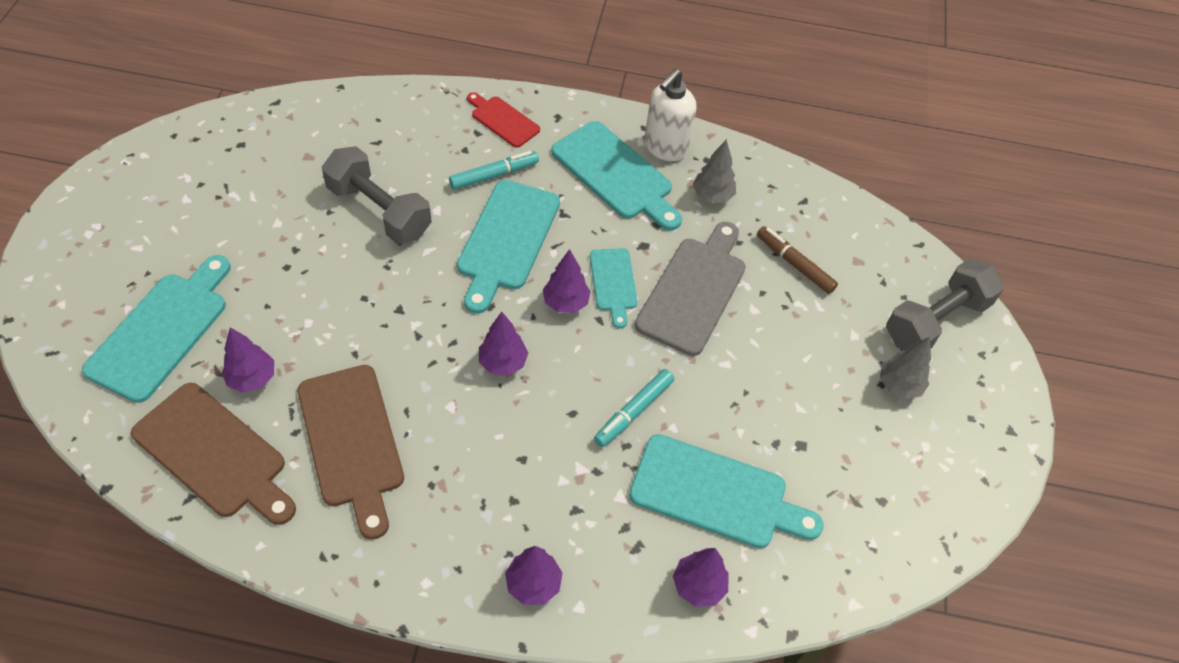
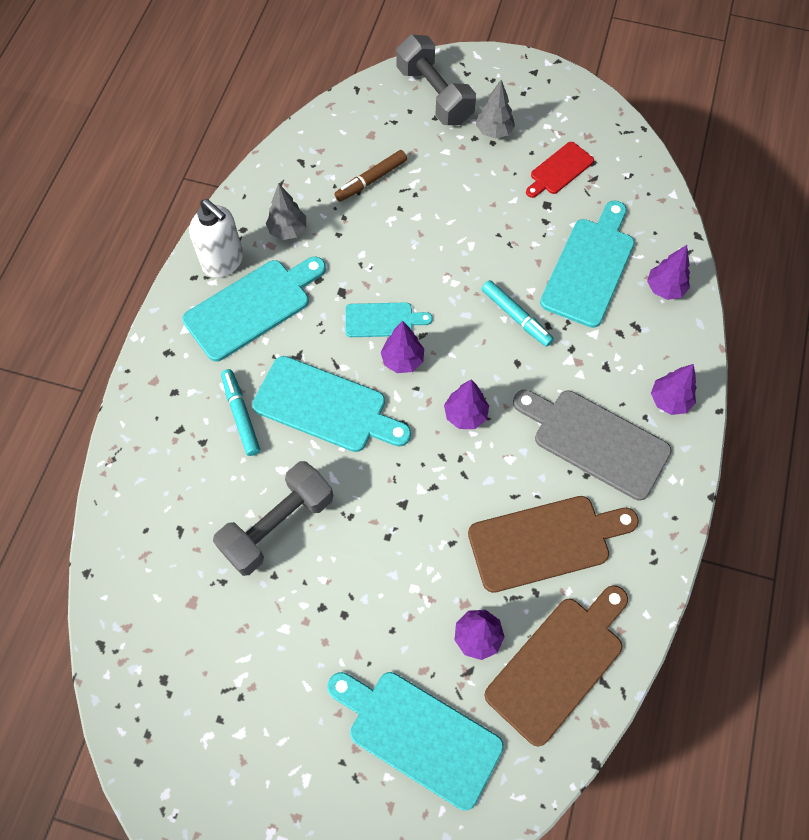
camera: 80 degrees left, 10 degrees up
(503, 120) = (165, 404): red cutting board -> red cutting board (559, 170)
(694, 291) = (395, 258): grey cutting board -> grey cutting board (595, 441)

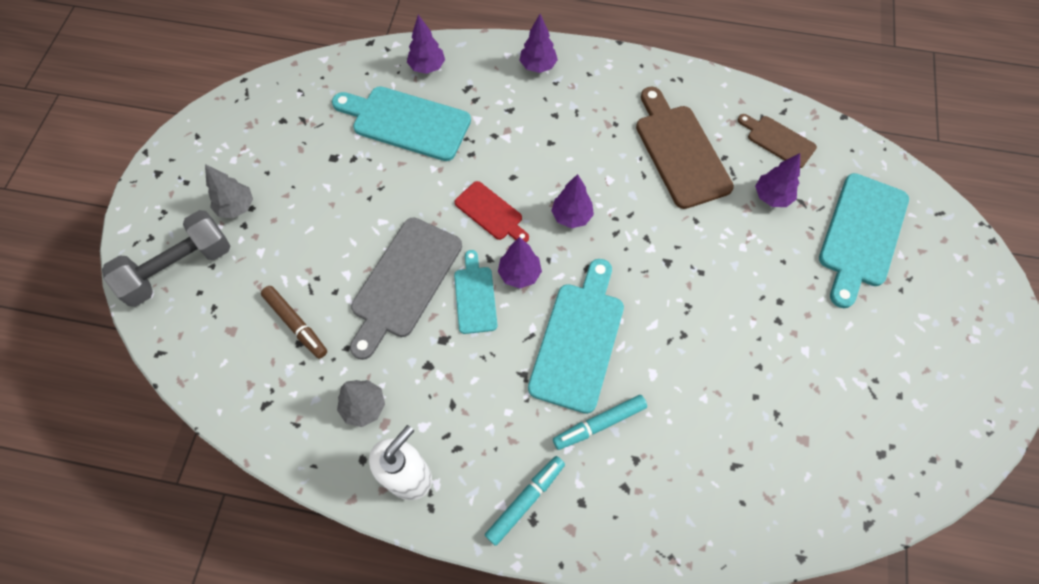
camera: 95 degrees left, 0 degrees up
(252, 307) = (467, 432): turquoise cutting board -> none
(277, 525) = (710, 370): grey dumbbell -> none
(516, 316) = (463, 180): turquoise marker -> turquoise marker (525, 501)
(559, 170) = (291, 148): red cutting board -> red cutting board (491, 213)
(559, 664) = (778, 140): brown cutting board -> brown cutting board, size x0.57
(595, 441) = (583, 117): grey cutting board -> grey cutting board (404, 282)

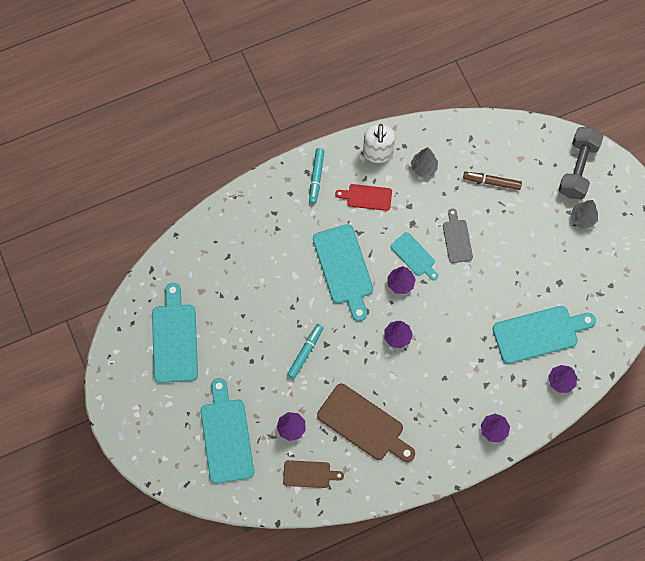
camera: 145 degrees right, 5 degrees up
(404, 282) = (457, 239): grey cutting board -> grey cutting board, size x0.57
(491, 213) = (443, 309): red cutting board -> red cutting board (367, 197)
(600, 424) = (305, 234): turquoise marker -> turquoise marker (305, 352)
(877, 396) = (174, 339): none -> turquoise cutting board

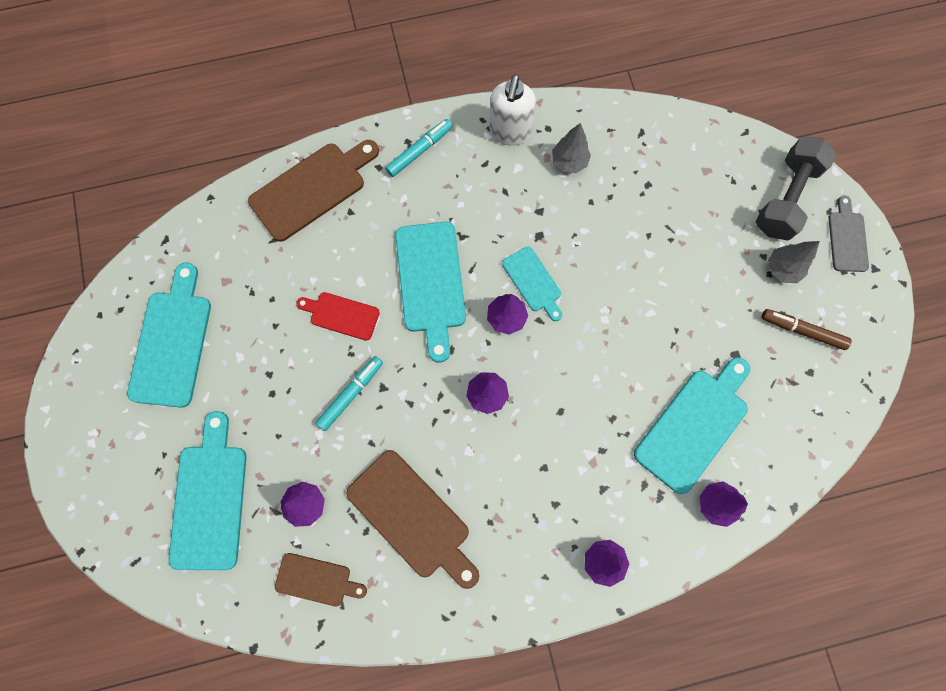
camera: 10 degrees right, 5 degrees up
(246, 216) = (312, 189): none -> brown cutting board
(316, 177) = (419, 151): turquoise marker -> turquoise marker turned 150 degrees counterclockwise
(367, 197) = (483, 189): red cutting board -> red cutting board (341, 315)
(457, 239) = (598, 268): grey cutting board -> grey cutting board (847, 238)
(492, 182) = (661, 197): brown marker -> brown marker (803, 331)
(539, 333) = (694, 425): turquoise cutting board -> turquoise cutting board turned 45 degrees counterclockwise

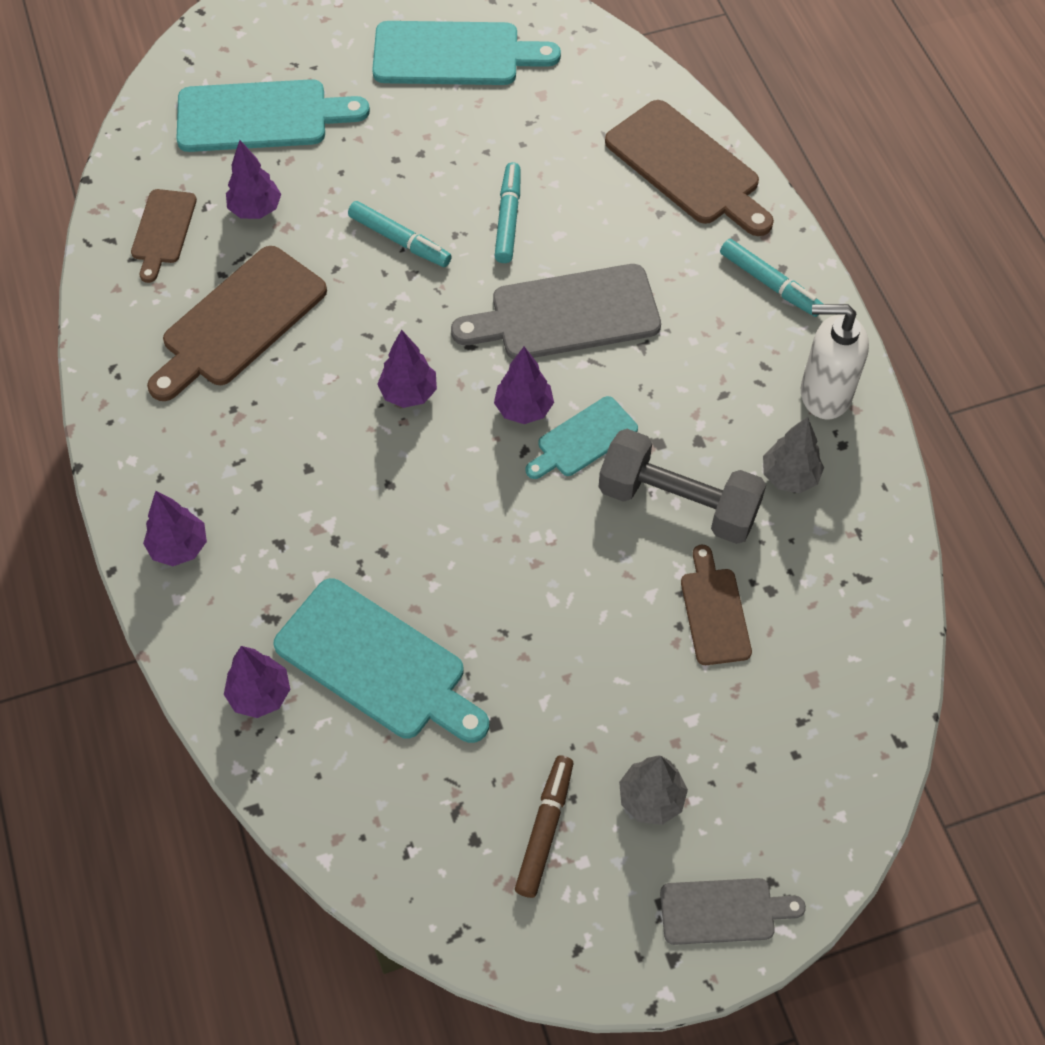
camera: 85 degrees right, 15 degrees down
(341, 315) = (508, 219): red cutting board -> turquoise marker
(431, 282) = (566, 314): turquoise cutting board -> grey cutting board
(661, 218) = (714, 611): none -> brown cutting board
(785, 198) = (784, 806): grey dumbbell -> grey dumbbell (678, 502)

